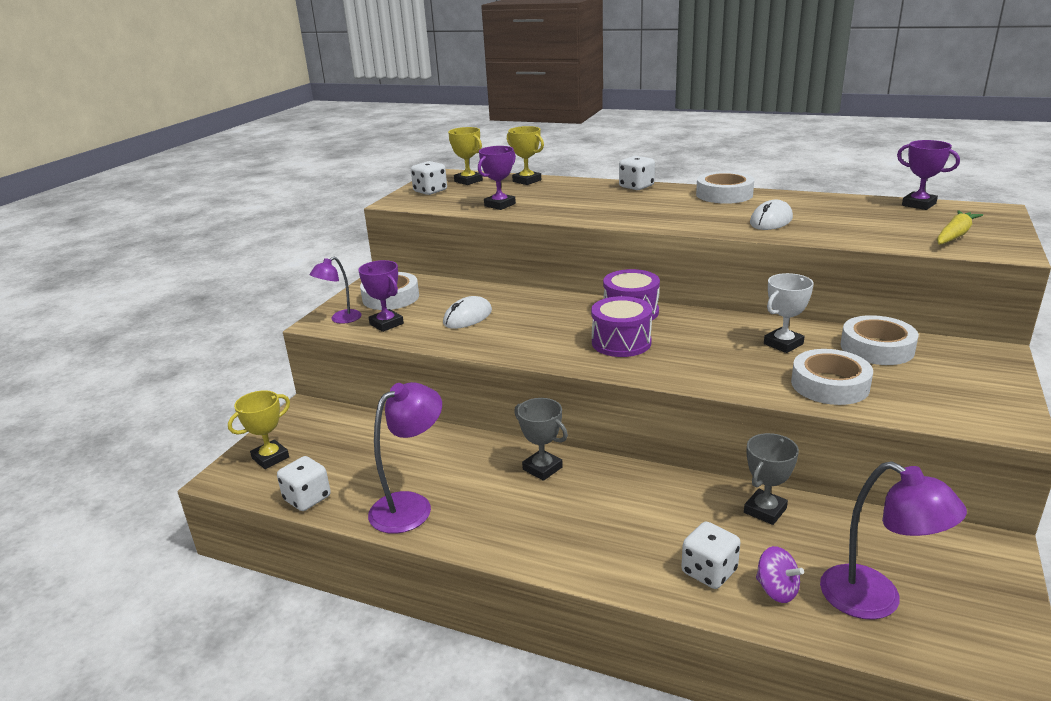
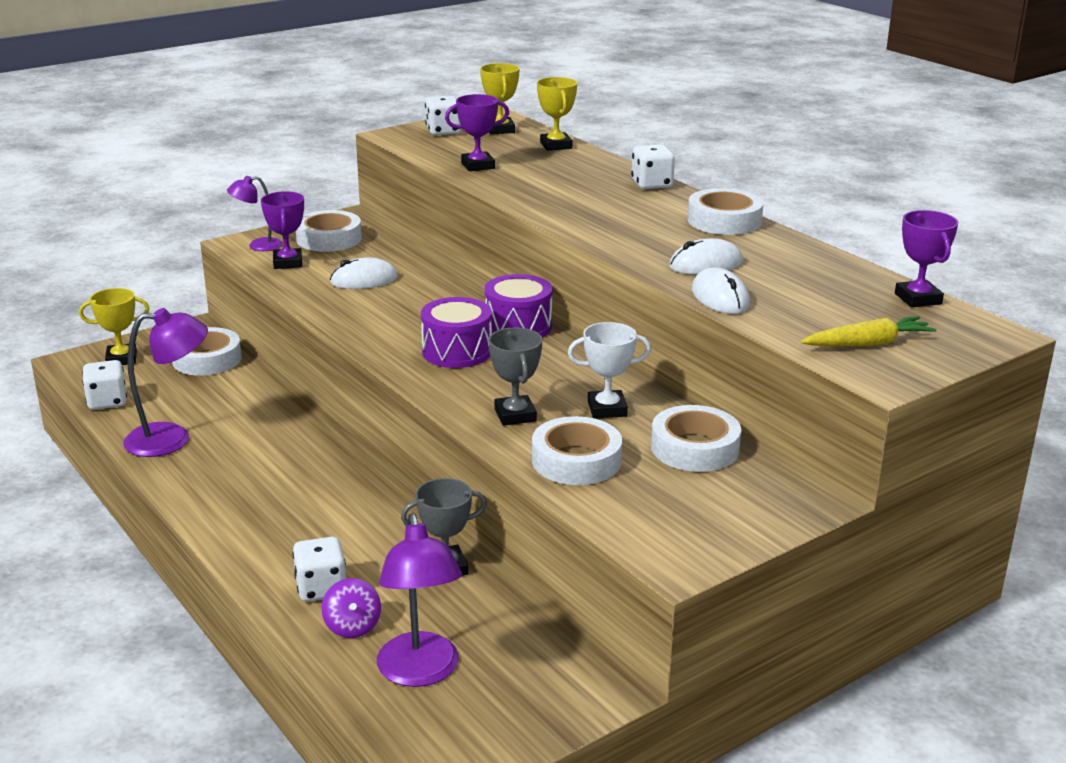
camera: 30 degrees right, 0 degrees up
(349, 430) = (207, 359): none -> white tape
(542, 468) = (313, 453): grey trophy -> grey trophy (515, 415)
(822, 236) = (720, 297): none -> white mouse

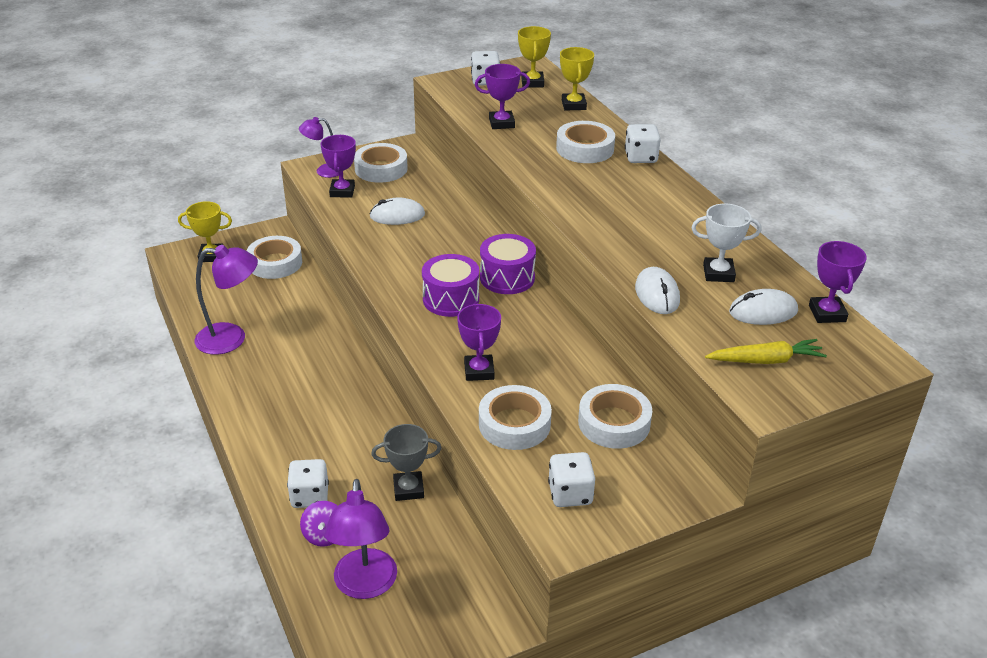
camera: 10 degrees right, 10 degrees up
(107, 402) = (192, 297): white dice -> white dice (570, 494)
(515, 415) = (479, 371): grey trophy -> purple trophy
(607, 409) = (554, 373): white trophy -> white trophy (718, 273)
(705, 264) = (657, 255): white mouse -> white mouse (763, 311)
(724, 221) = (689, 206): white tape -> white tape (585, 149)

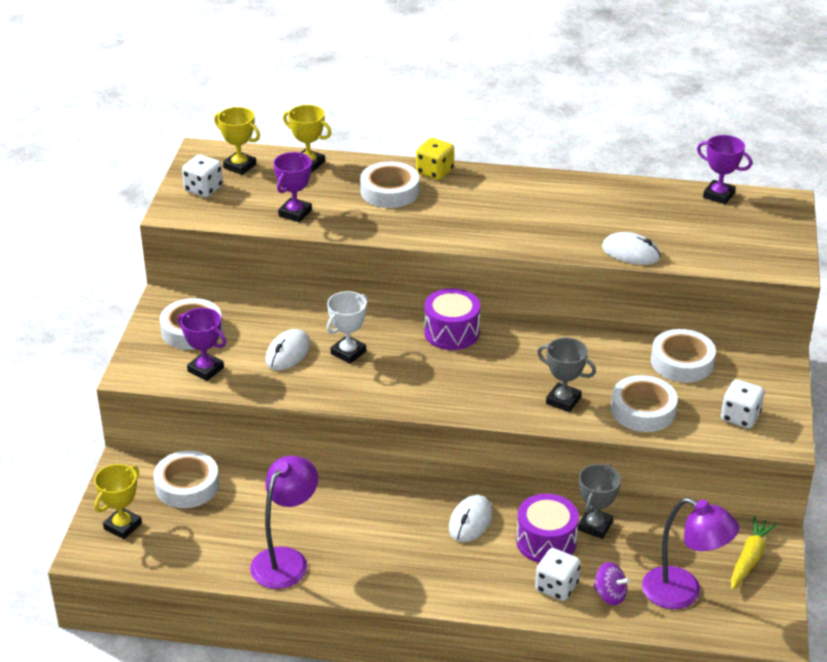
camera: 55 degrees left, 0 degrees up
(323, 171) = (152, 367): purple lamp -> none
(451, 299) = (451, 375): purple drum -> purple drum (546, 541)
(479, 371) = (563, 400): purple trophy -> grey trophy
(641, 157) = (435, 172): white dice -> yellow dice
(718, 273) = (631, 215): white trophy -> white trophy (348, 352)
(763, 311) = (693, 219): white mouse -> white mouse (470, 521)
(765, 360) = (747, 245): yellow carrot -> yellow carrot (749, 558)

